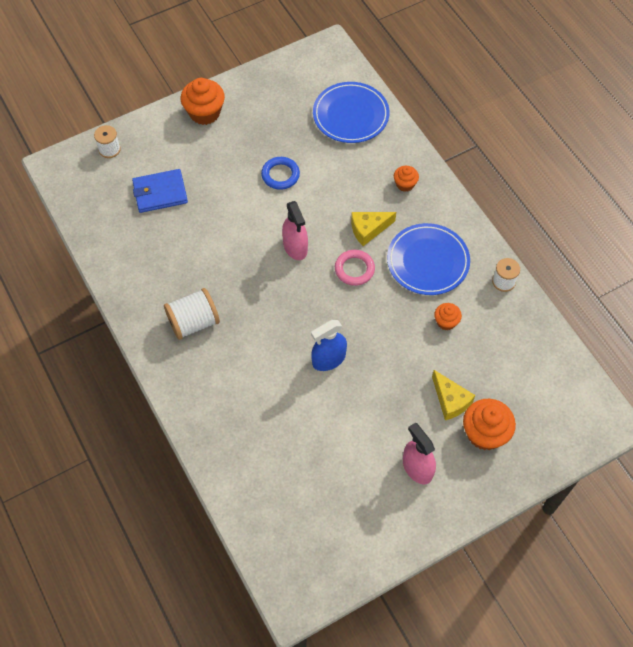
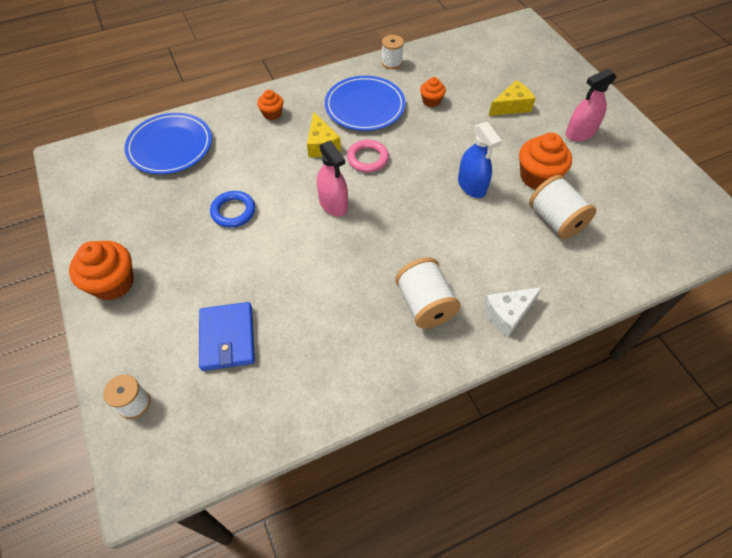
camera: 85 degrees left, 5 degrees down
(187, 385) = (508, 313): none -> white cheese
(292, 432) = (555, 220): none -> white spool
(295, 247) = (333, 204): pink spray bottle -> pink spray bottle turned 75 degrees clockwise
(485, 433) = (541, 89): orange cupcake -> orange cupcake (537, 177)

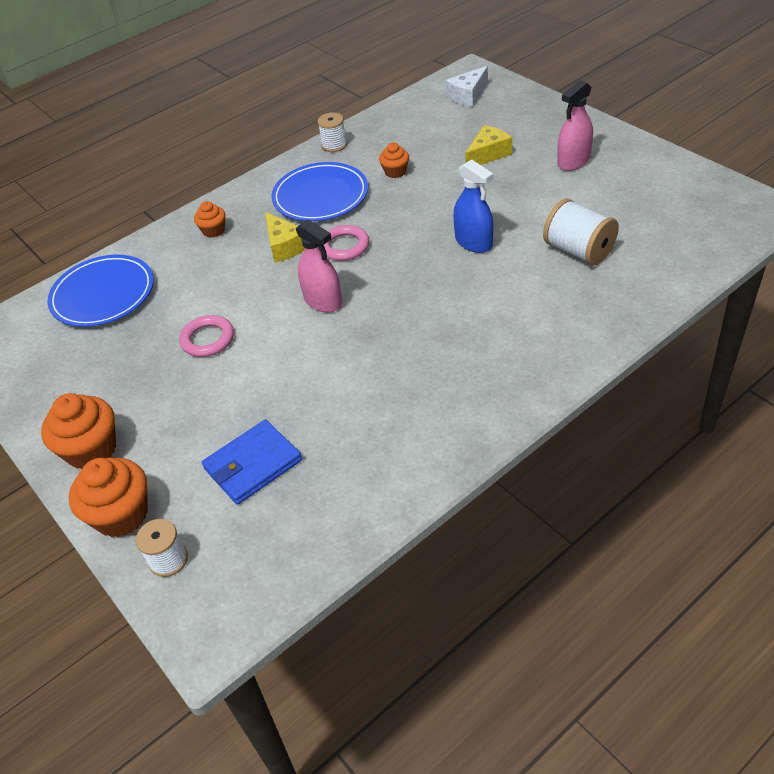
camera: 10 degrees left, 10 degrees down
(227, 338) = (253, 465): blue wallet -> blue wallet turned 75 degrees clockwise
(233, 211) = (208, 339): blue ring -> pink ring
(425, 304) = (466, 369): white spool -> none
(508, 313) = (561, 352): white cheese -> white cheese (468, 95)
(537, 177) = (543, 215): orange cupcake -> orange cupcake (121, 514)

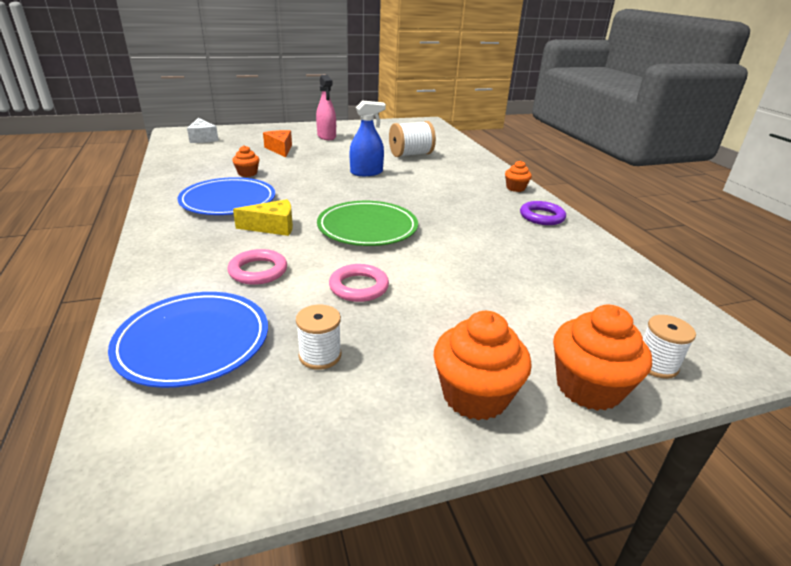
camera: 75 degrees left, 15 degrees down
(213, 230) = (191, 253): orange cupcake -> orange cupcake (515, 188)
(253, 465) = (546, 296): blue wallet -> none
(323, 301) = (367, 228): pink spray bottle -> green plate
(334, 145) = (168, 182): white spool -> white spool (320, 355)
(344, 246) = (310, 207): pink ring -> pink ring (258, 271)
(454, 426) = (542, 217): none -> purple ring
(488, 154) = (280, 149): yellow cheese -> orange cheese

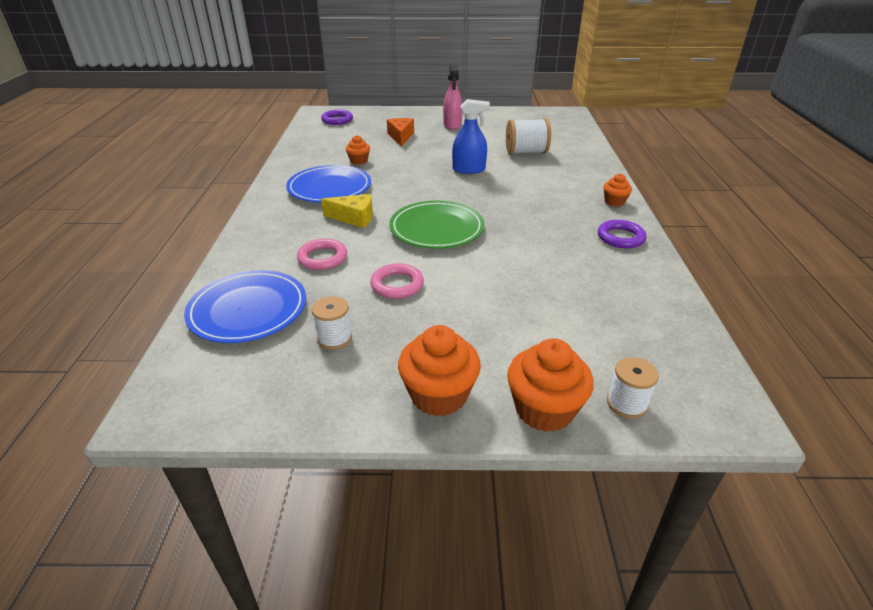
camera: 20 degrees right, 5 degrees up
(203, 138) = (337, 120): white cheese -> purple ring

